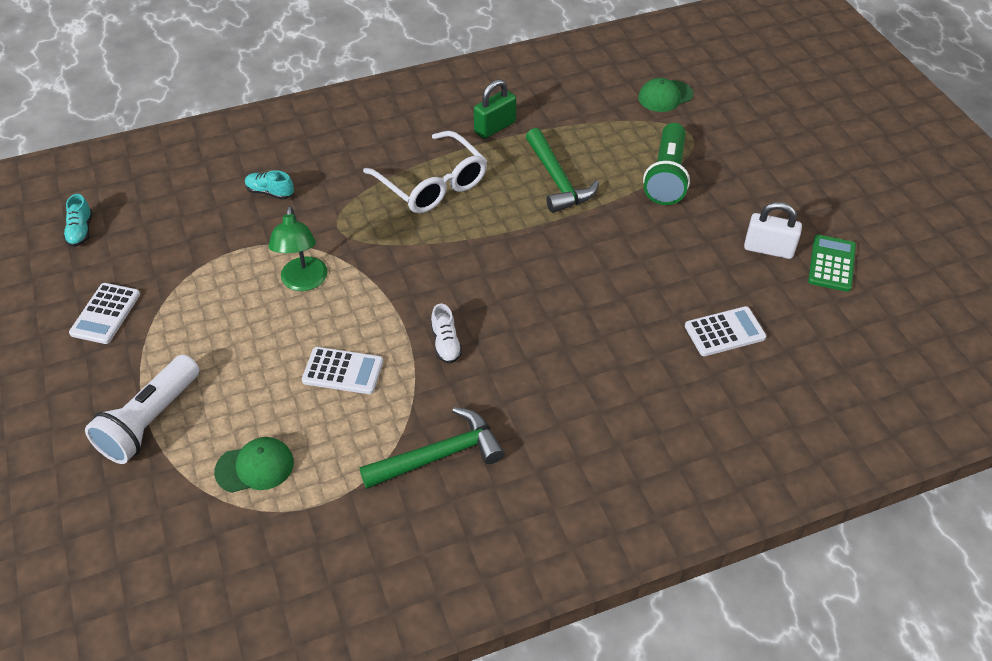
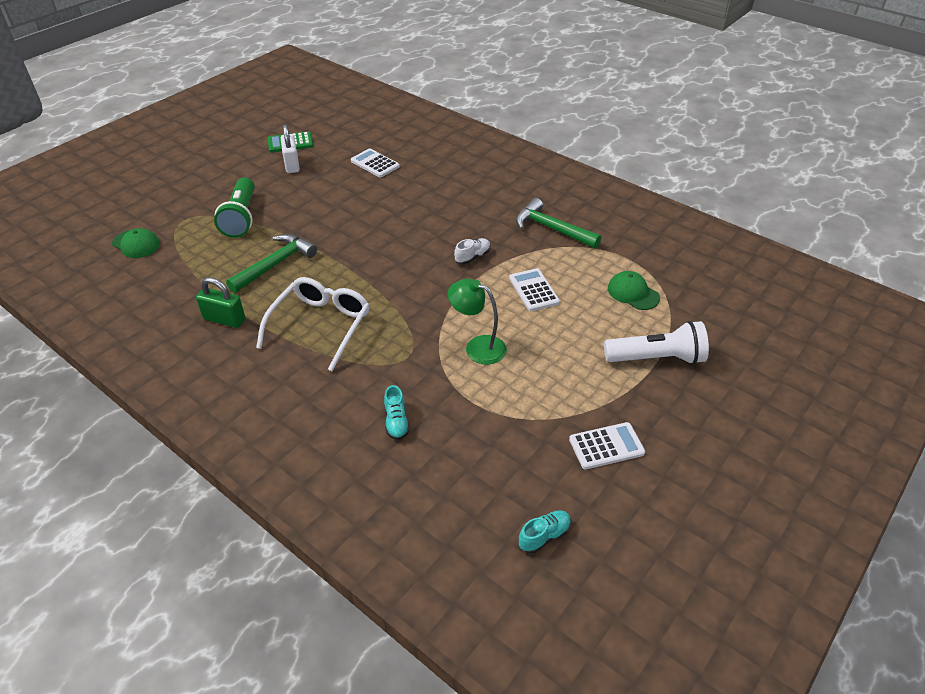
camera: 120 degrees left, 5 degrees down
(303, 282) = (477, 347): green lamp -> green lamp turned 120 degrees counterclockwise
(666, 176) = (241, 218): green flashlight -> green flashlight turned 105 degrees clockwise

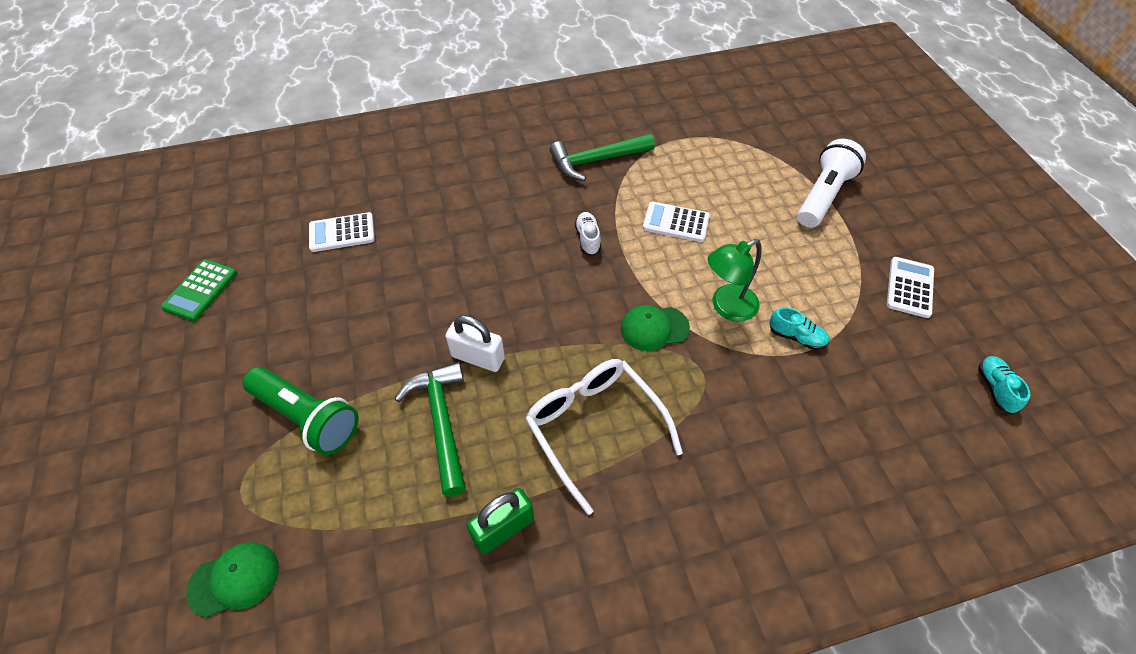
camera: 55 degrees left, 10 degrees up
(292, 164) = (251, 311): white padlock -> white padlock (478, 357)
(396, 422) = (793, 430): turquoise shoe -> turquoise shoe (796, 337)
(633, 293) = (731, 162): green cap -> green cap (654, 328)

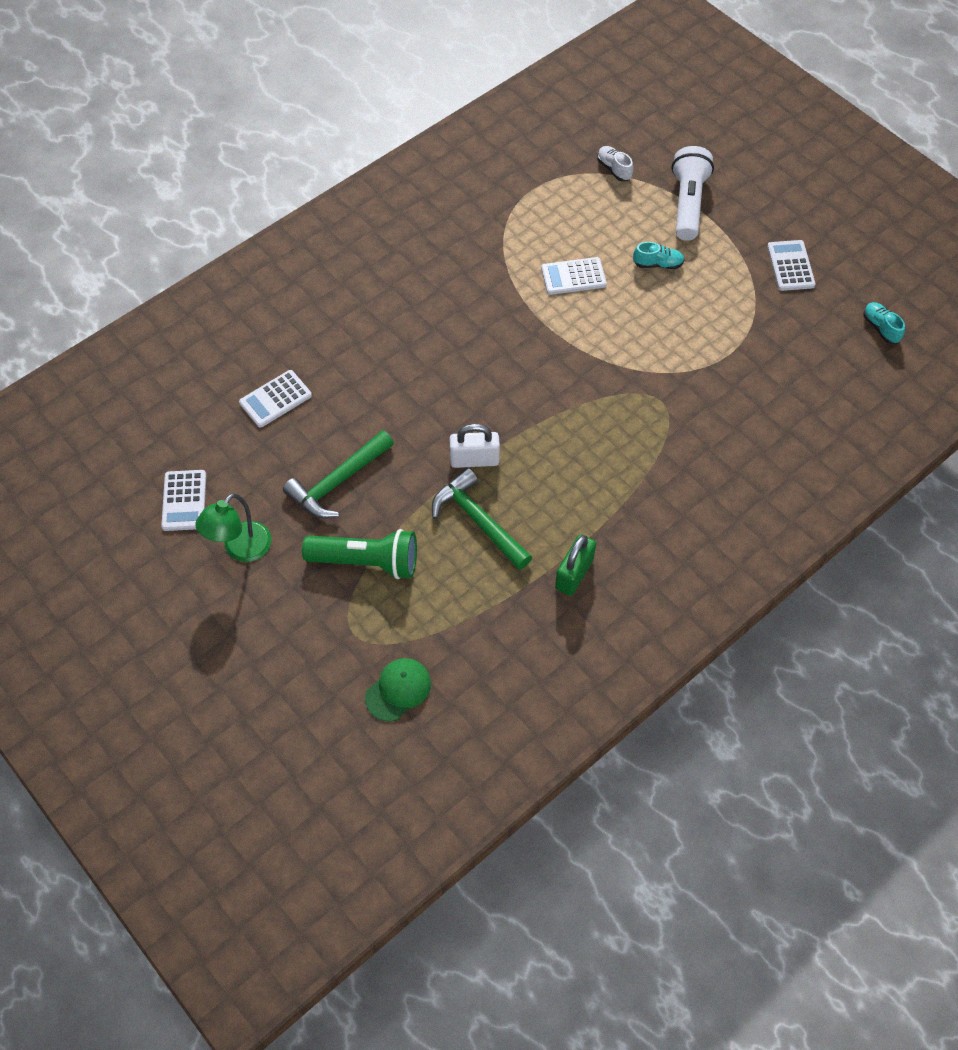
camera: 25 degrees left, 5 degrees up
(200, 290) = (184, 501): green calculator -> white calculator
(588, 239) = (505, 321): white shoe -> white shoe (614, 169)
(595, 428) = (601, 477): white glasses -> none
(596, 161) = (468, 240): green hammer -> green hammer (338, 482)
(654, 328) = (604, 379): green cap -> none
(726, 307) = (653, 339): green lamp -> green lamp (241, 549)
(796, 337) = (719, 343): turquoise shoe -> turquoise shoe (657, 264)

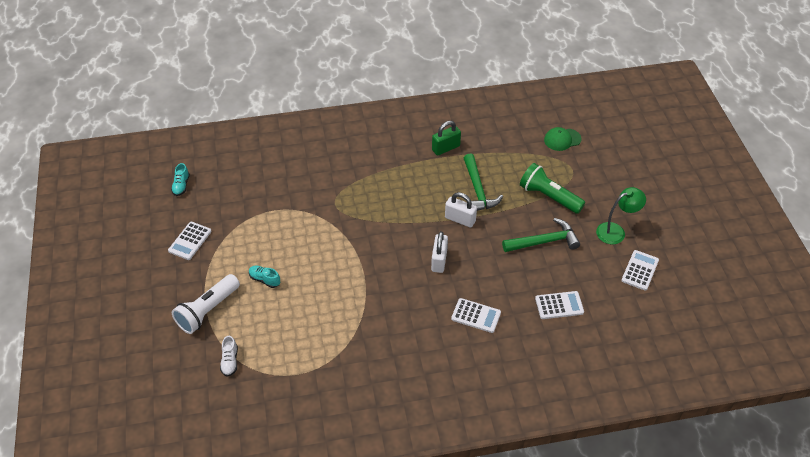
camera: 150 degrees left, 10 degrees down
(464, 386) = (439, 260): none -> white padlock
(573, 277) = (322, 296): white calculator -> white calculator (476, 316)

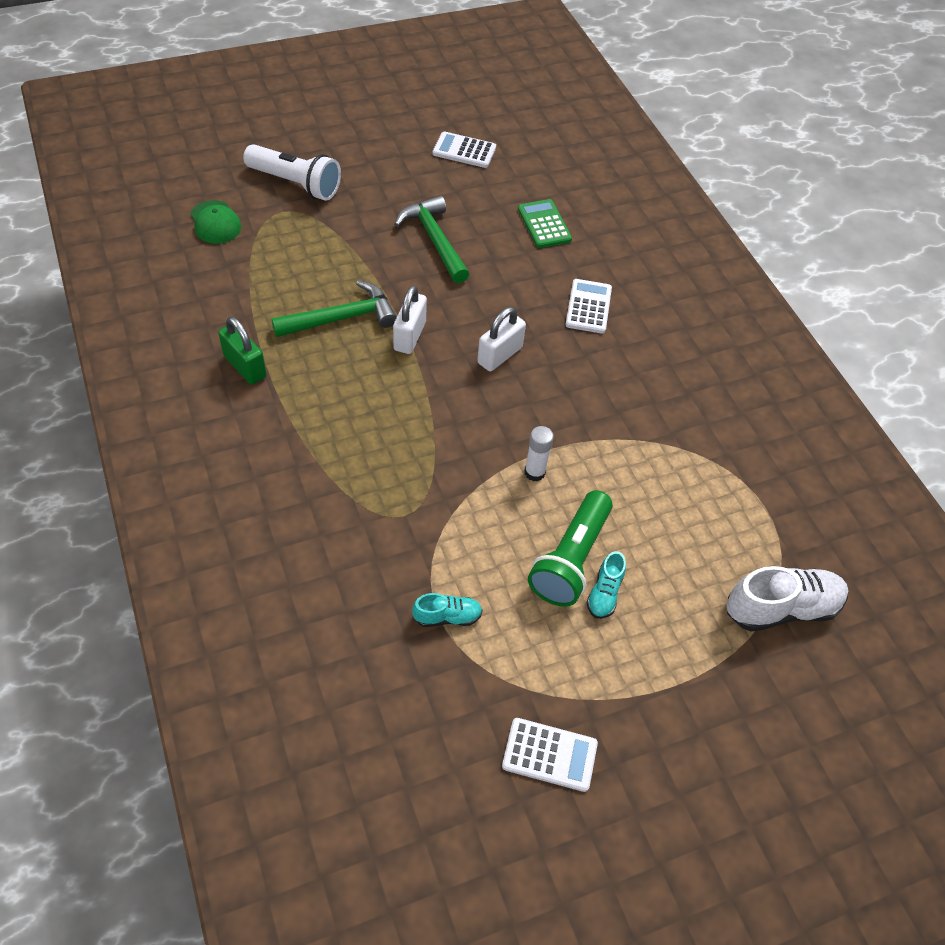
camera: 105 degrees left, 5 degrees up
(181, 186) = (400, 824): turquoise shoe -> turquoise shoe (447, 617)
(207, 311) = (698, 672): white flashlight -> white flashlight (296, 184)
(230, 361) = (781, 608): white shoe -> white shoe, size x1.88
(349, 263) = (534, 472): none -> white glue stick
(439, 260) = (500, 355): white padlock -> white padlock turned 45 degrees counterclockwise
(549, 197) = (344, 236): green flashlight -> green flashlight (570, 559)
(559, 305) = (544, 224): white calculator -> green calculator
(616, 231) = (400, 170): green lamp -> none

